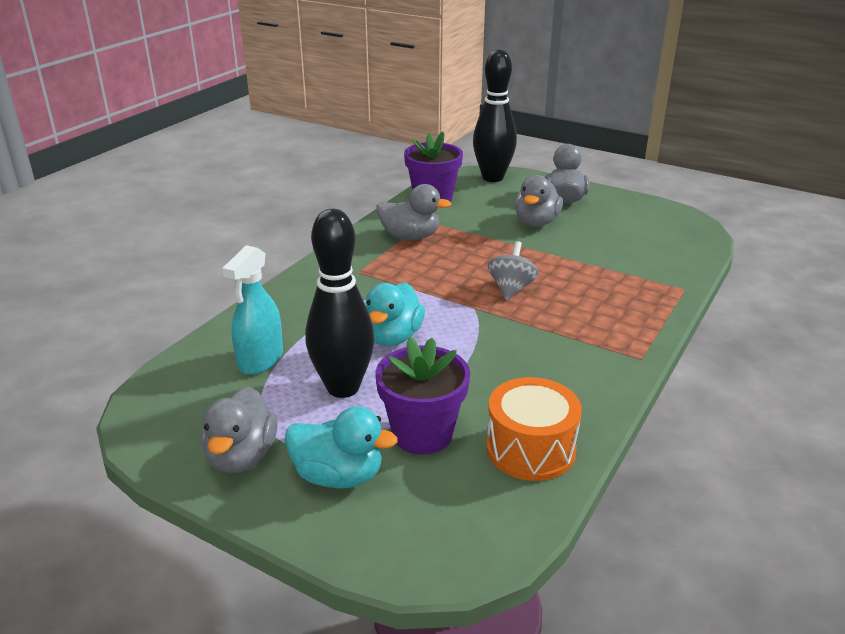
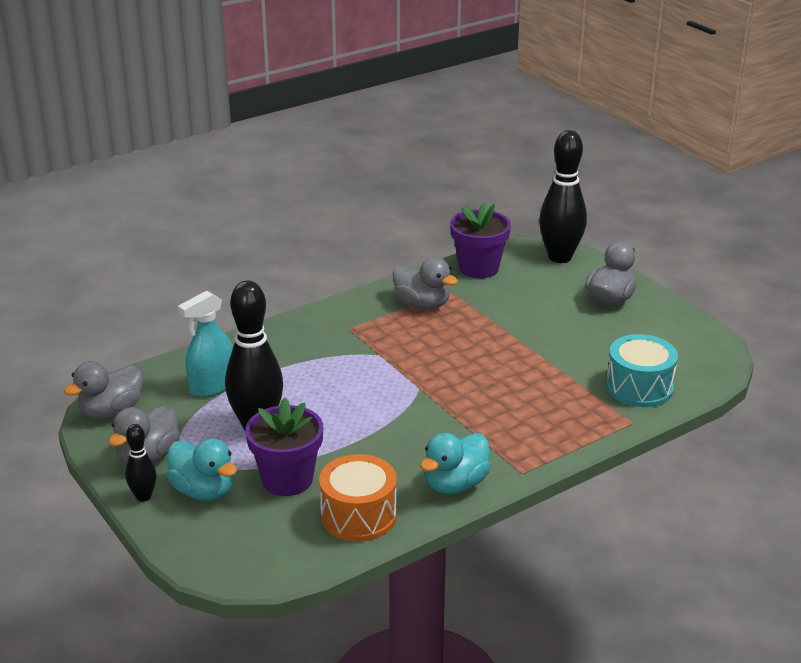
camera: 25 degrees right, 0 degrees up
(270, 506) = (143, 496): none -> black bowling pin
(392, 337) = (328, 396): turquoise duck -> turquoise duck (455, 484)
(511, 289) = (468, 379): grey spinning top -> none
(536, 222) = (556, 318): grey duck -> grey duck (111, 411)
(659, 260) = (639, 387): none -> turquoise drum

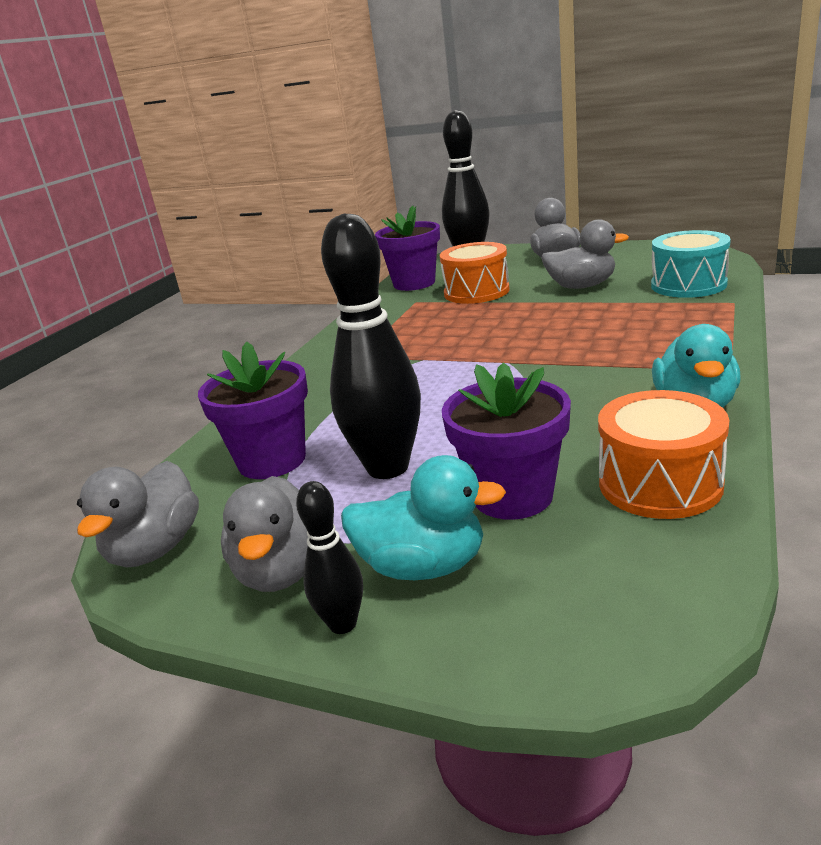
camera: 30 degrees left, 5 degrees down
(212, 386) = (272, 460): turquoise spray bottle -> purple flower pot
(422, 304) = (404, 317): grey duck -> grey duck (581, 286)
(502, 305) = (476, 292): none -> orange drum

